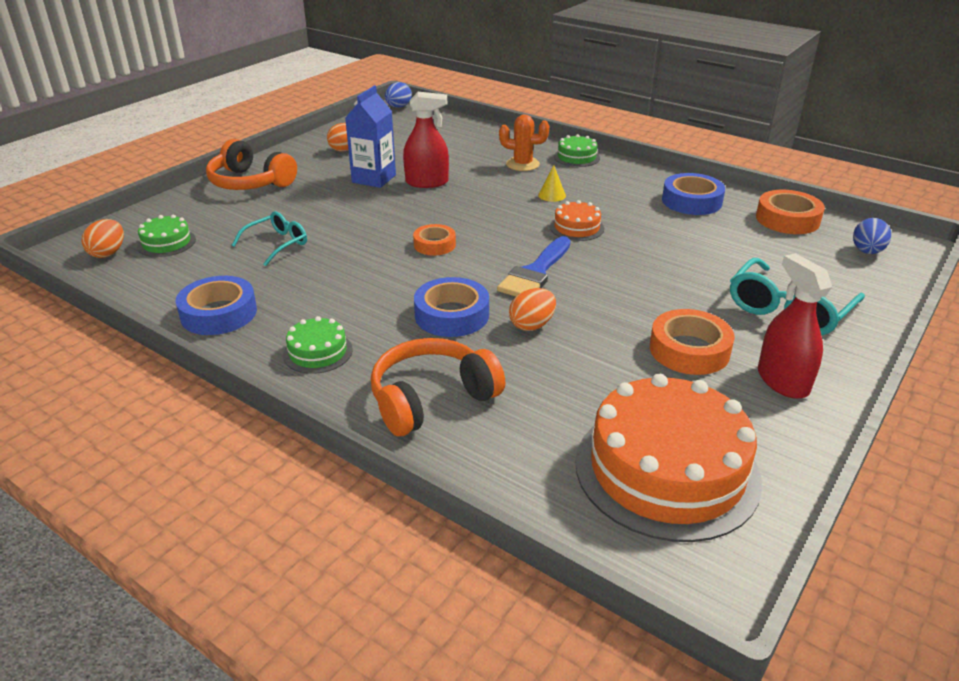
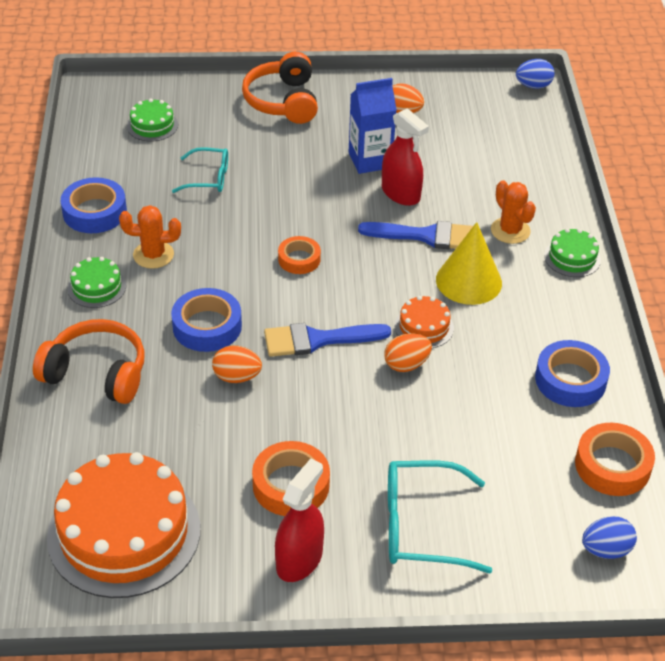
camera: 50 degrees right, 10 degrees up
(108, 253) = (111, 110): orange egg -> orange egg (406, 364)
(324, 306) = (153, 255): none -> orange cactus
(484, 191) = (426, 236): none -> blue brush
(552, 195) = (468, 281): yellow cone -> yellow cone, size x2.10

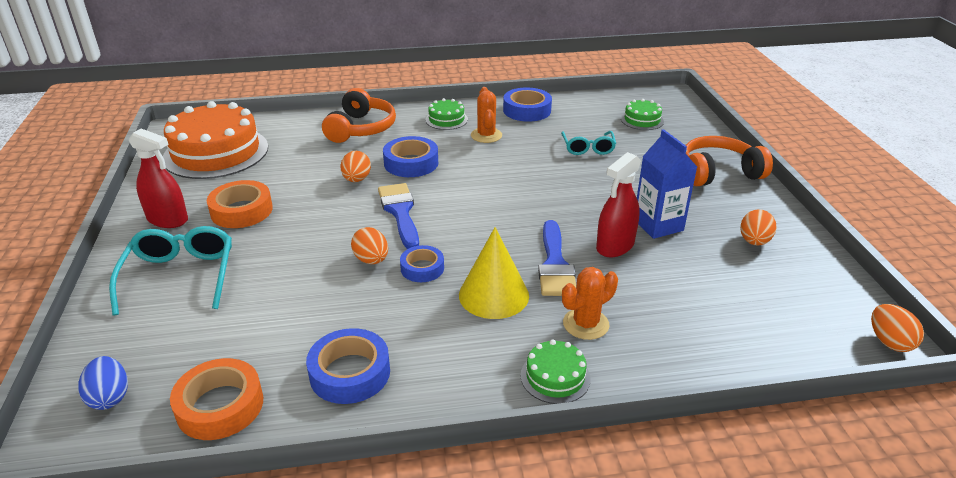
camera: 85 degrees right, 10 degrees down
(299, 259) = (499, 196): orange tape -> none
(424, 327) = (422, 268): orange cake -> blue tape
(533, 86) = (889, 342): blue egg -> orange egg

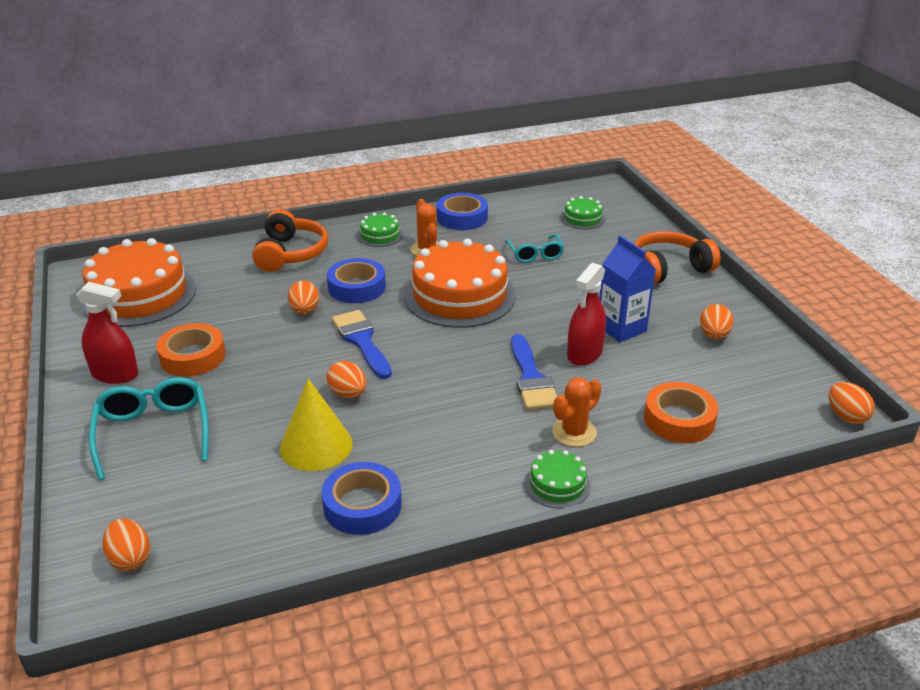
camera: 10 degrees left, 0 degrees up
(110, 397) = (130, 559): blue egg -> orange egg
(220, 406) = (245, 552): orange tape -> orange tape (679, 419)
(422, 268) = (402, 396): blue tape -> none
(493, 295) = (480, 415): yellow cone -> yellow cone (316, 446)
(505, 179) = (459, 296): none -> orange cake

